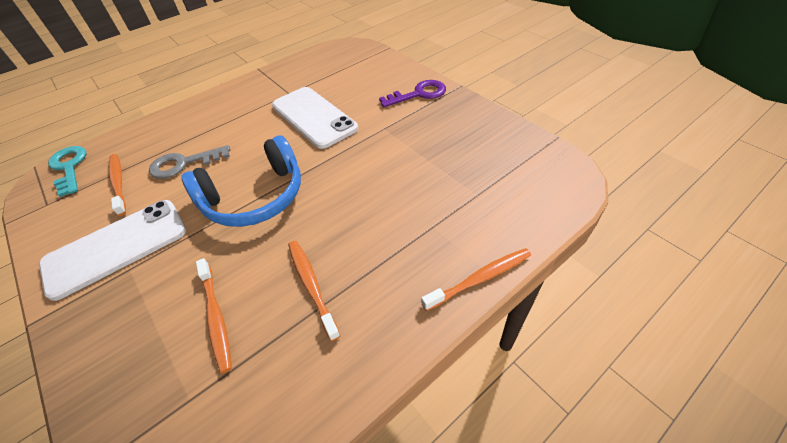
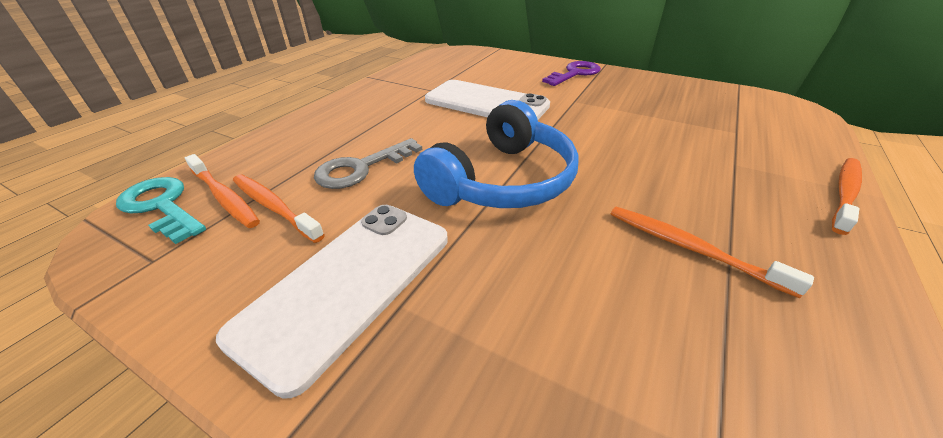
camera: 25 degrees left, 10 degrees down
(216, 317) = (614, 323): orange toothbrush -> orange toothbrush (224, 197)

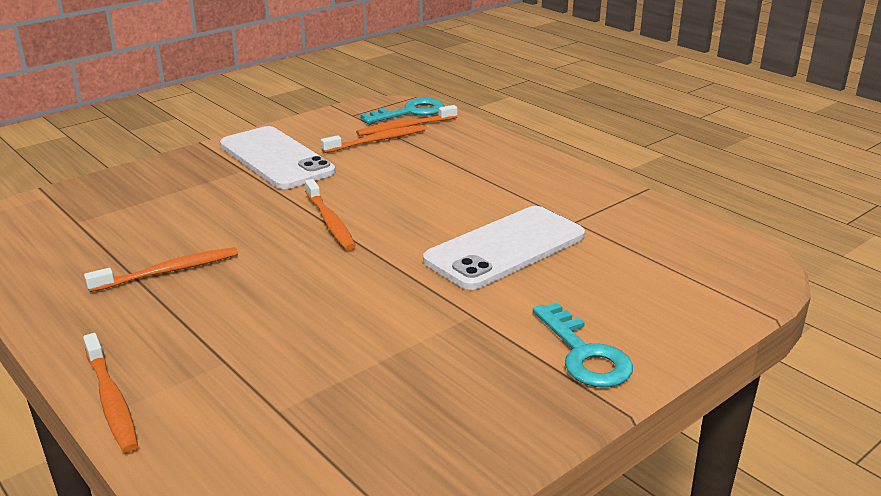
camera: 110 degrees right, 10 degrees down
(361, 168) = (405, 169): grey key -> none
(502, 180) = (330, 221): blue headphones -> orange toothbrush
(575, 73) = (584, 354): purple key -> turquoise key

